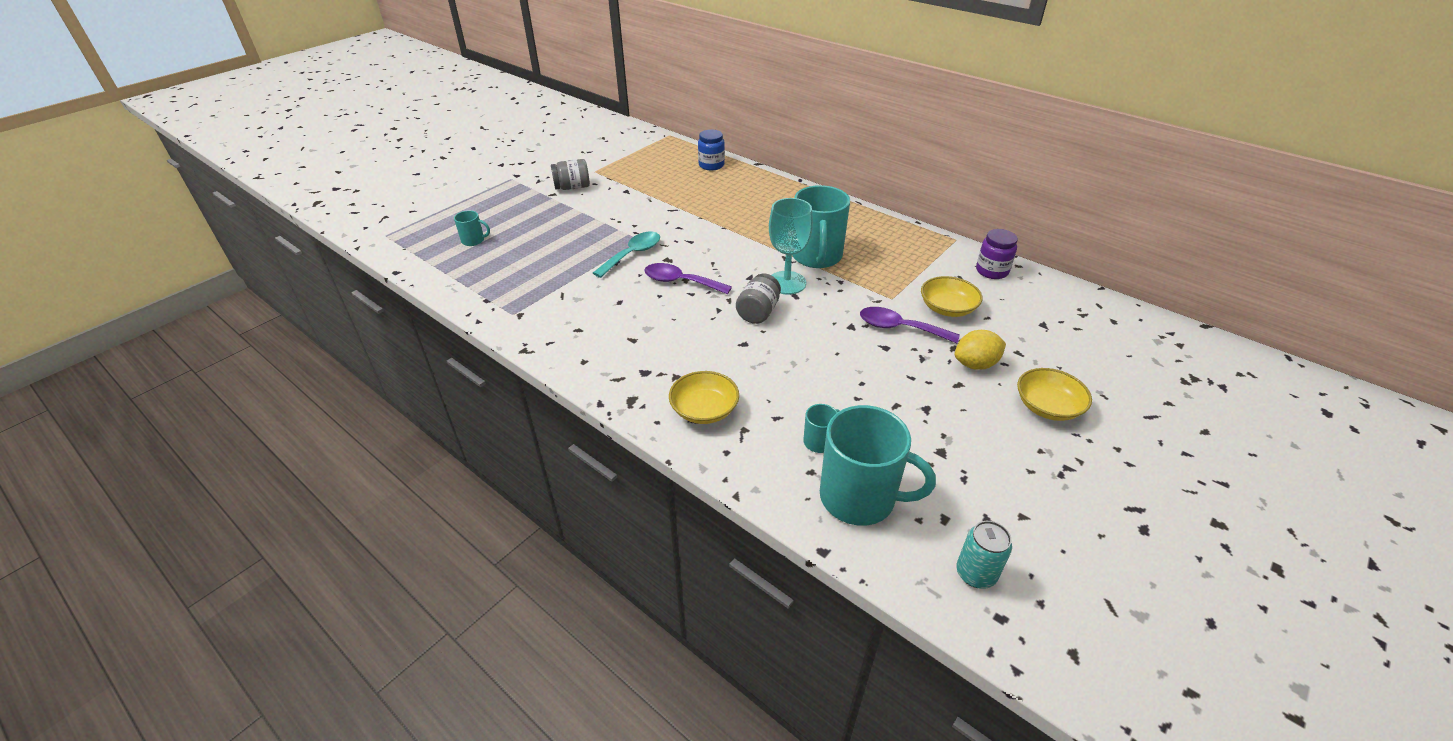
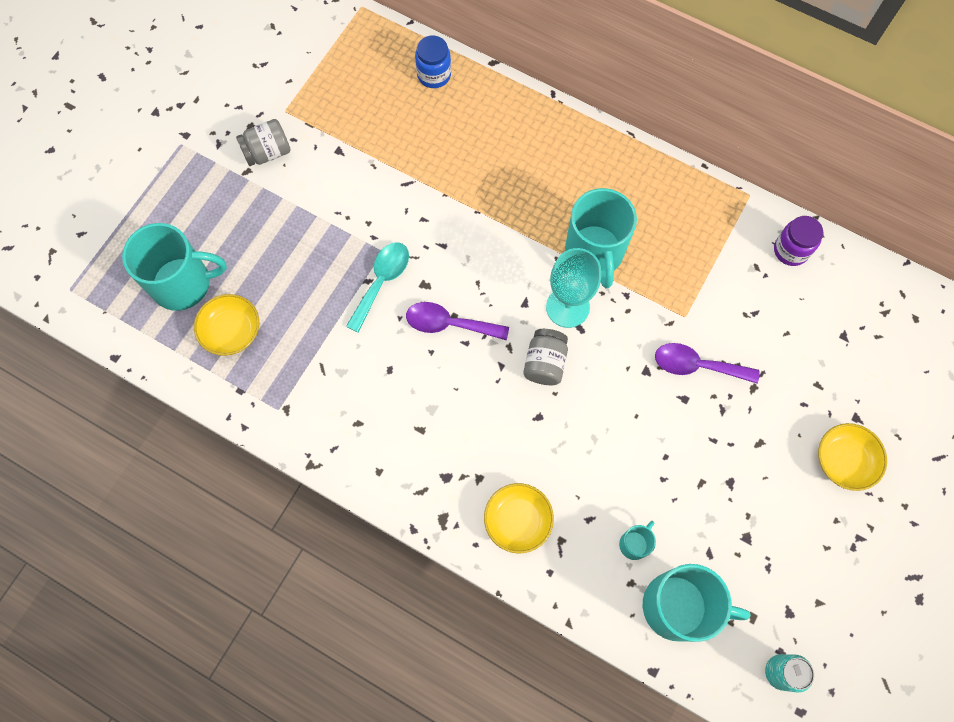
camera: 10 degrees left, 30 degrees up
(473, 240) = (183, 283): turquoise mug -> turquoise mug, size x2.21
(947, 308) = (745, 324): yellow bowl -> yellow bowl (231, 331)
(975, 364) = (775, 410): yellow lemon -> none

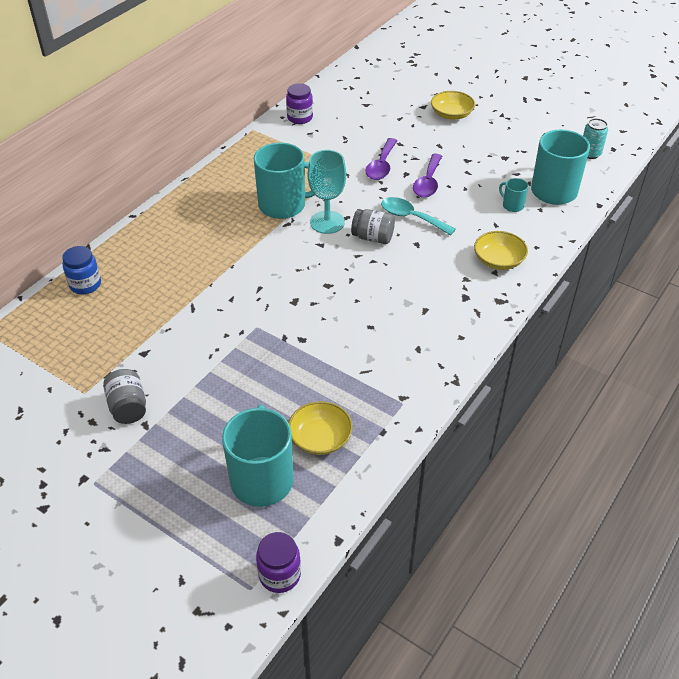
camera: 85 degrees left, 25 degrees down
(82, 311) = (279, 575): none -> purple jar
(381, 282) = (287, 328): turquoise spoon -> turquoise spoon (411, 217)
(449, 324) = (333, 288): purple spoon -> purple spoon (428, 182)

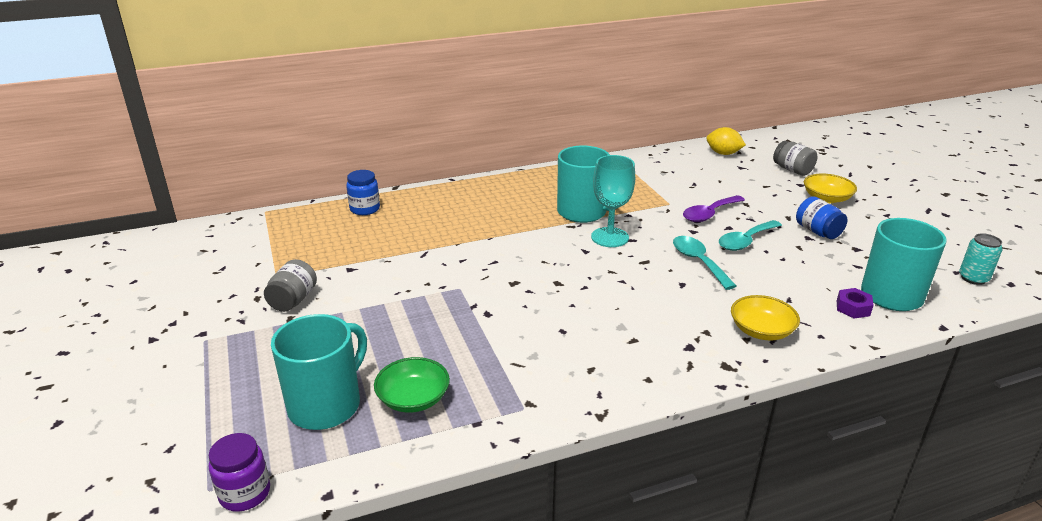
camera: 35 degrees right, 15 degrees down
(300, 118) = (666, 159): purple jar -> none
(320, 438) = (413, 398): yellow bowl -> green bowl
(340, 94) = (723, 153): none -> yellow lemon
(373, 237) = (642, 263): grey jar -> grey jar (792, 170)
(428, 182) = (745, 241): purple spoon -> turquoise spoon
(469, 151) = (817, 232): none -> blue jar
(512, 205) = (826, 290): turquoise mug -> none
(539, 213) = (853, 308): none -> purple nut

